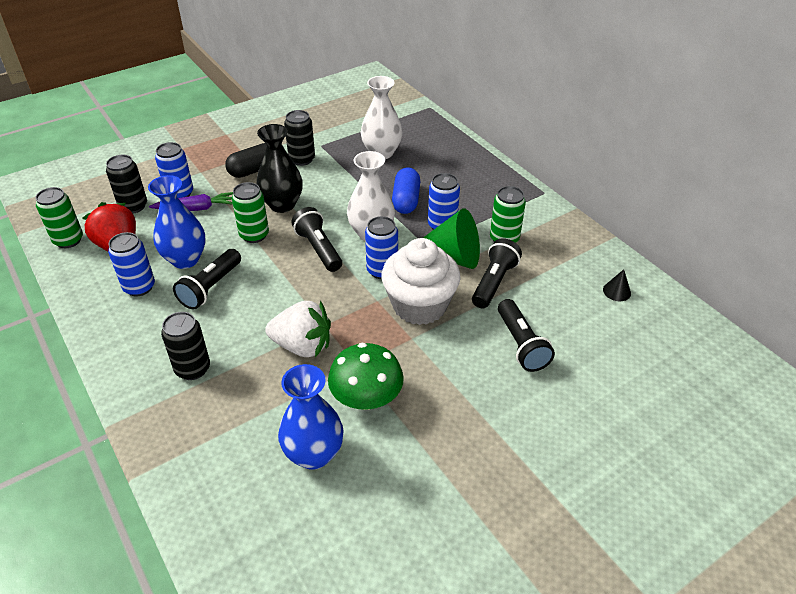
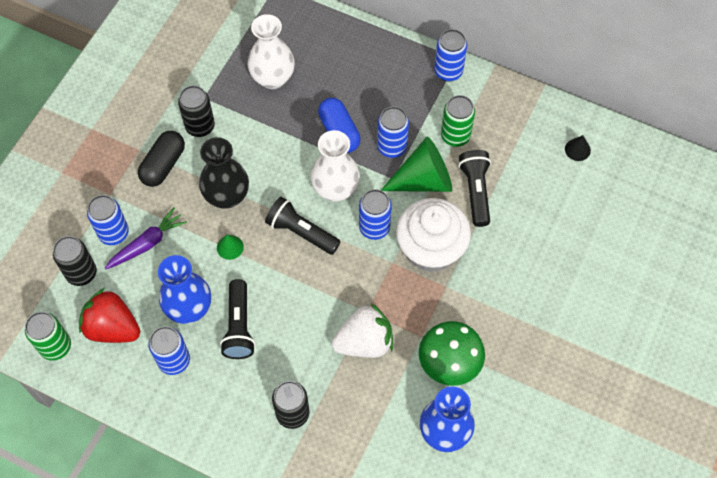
camera: 30 degrees left, 20 degrees up
(254, 235) = (230, 247): green can -> green cone
(521, 344) = (534, 246): black flashlight -> none
(530, 197) = (448, 71): none -> blue can

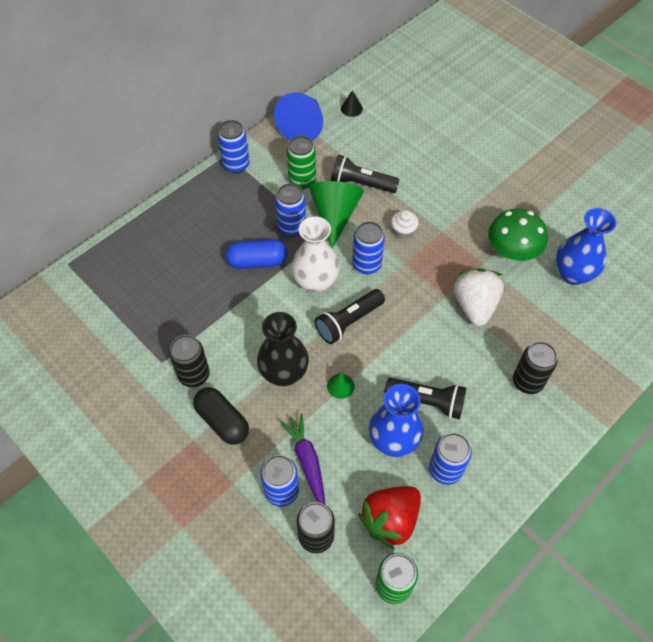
camera: 70 degrees left, 5 degrees down
(273, 78) = (172, 297): white vase -> none
(431, 249) = (403, 231): white cupcake -> white cupcake, size x0.41
(528, 113) = (303, 126): none -> blue cone

